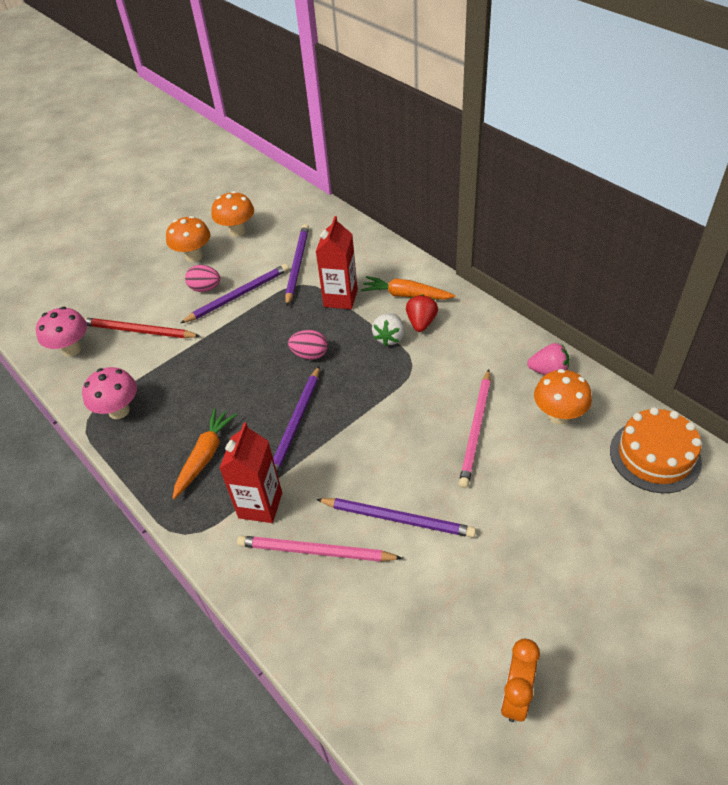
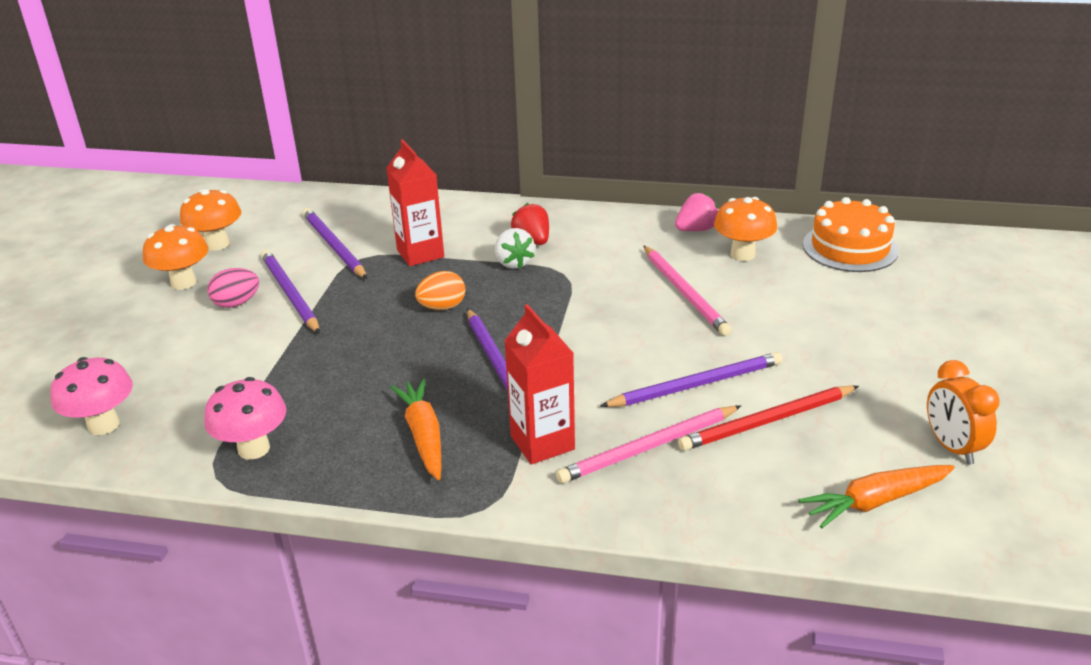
camera: 40 degrees left, 15 degrees down
(138, 331) = (187, 371): red pencil -> red pencil (767, 421)
(238, 295) = (290, 294): purple pencil -> purple pencil turned 45 degrees counterclockwise
(310, 354) = (442, 307): pink egg -> orange egg
(406, 295) = (490, 227): orange carrot -> orange carrot (876, 501)

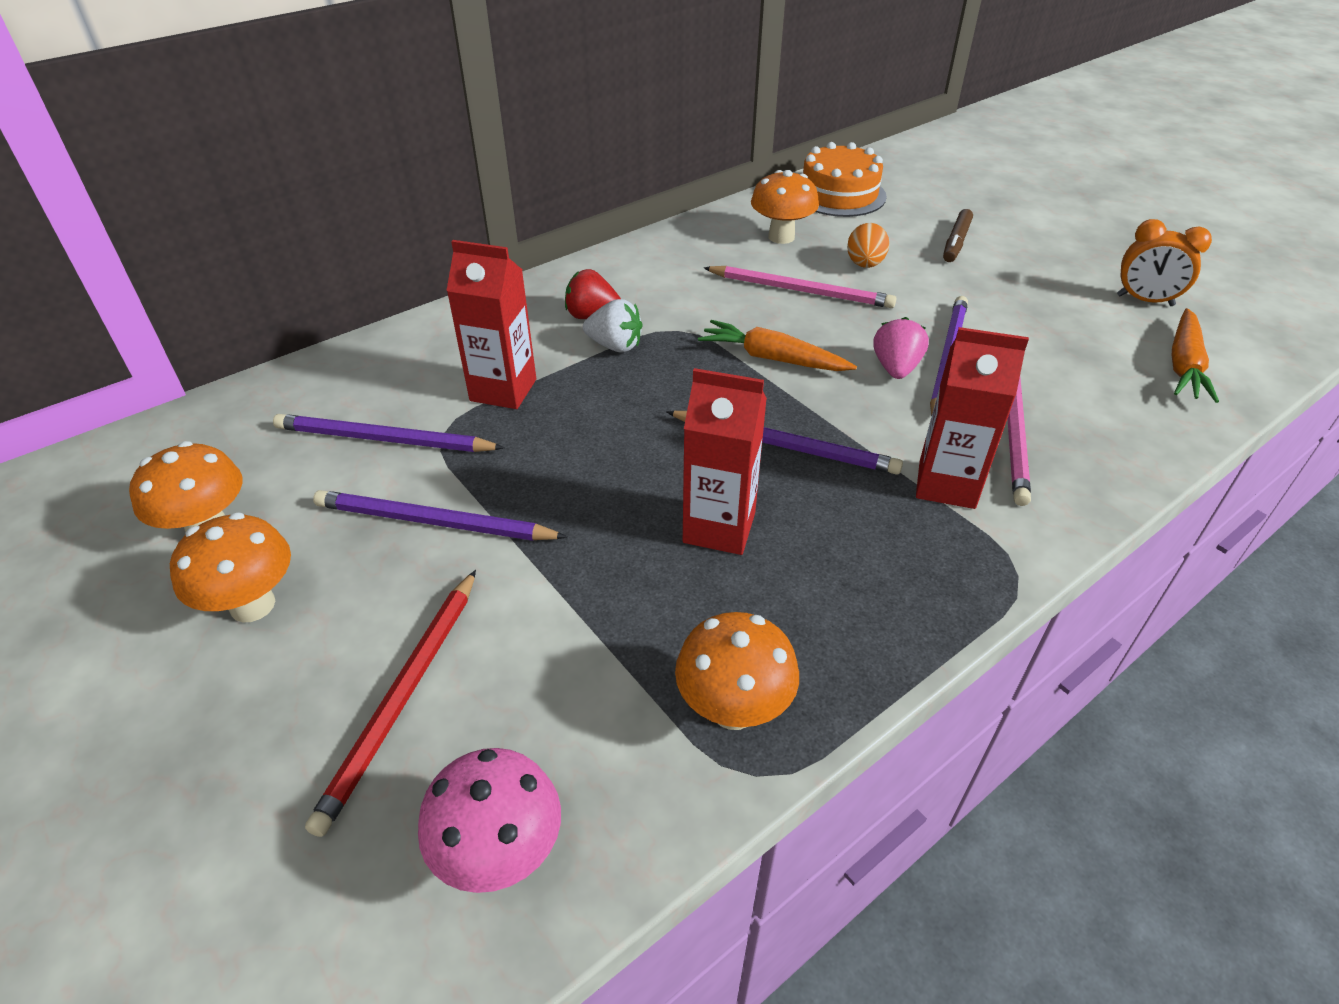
camera: 50 degrees left, 10 degrees up
(236, 303) = (384, 577): pink egg -> none
(254, 449) = (733, 709): pink mushroom -> orange mushroom
(390, 378) = (719, 528): none -> red carton
(423, 436) = (854, 556): orange carrot -> orange carrot (773, 358)
(442, 307) = (631, 427): orange egg -> orange egg (864, 265)
(696, 230) = (710, 234): pink strawberry -> pink strawberry (895, 368)
(767, 421) = (1036, 354): red pencil -> red pencil (403, 697)
(875, 324) = (956, 242): none -> brown marker

